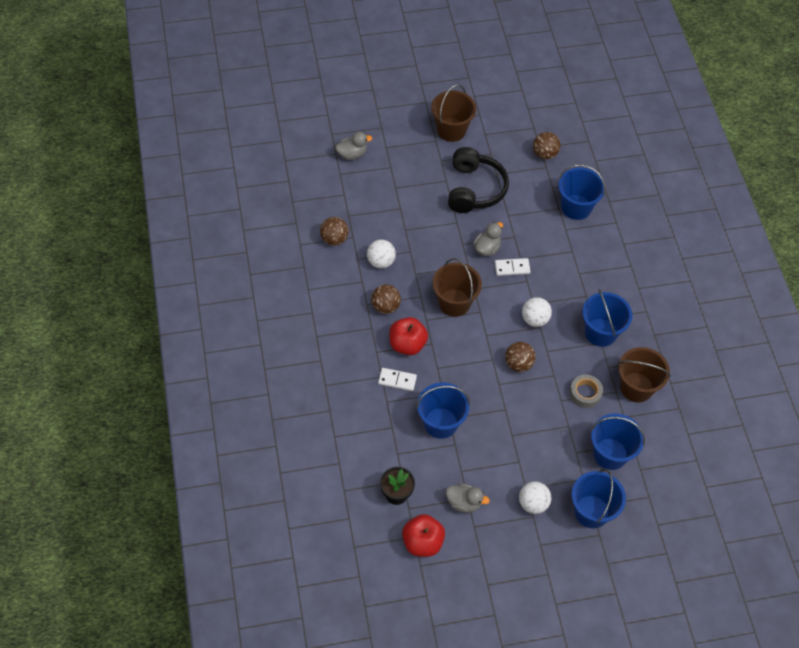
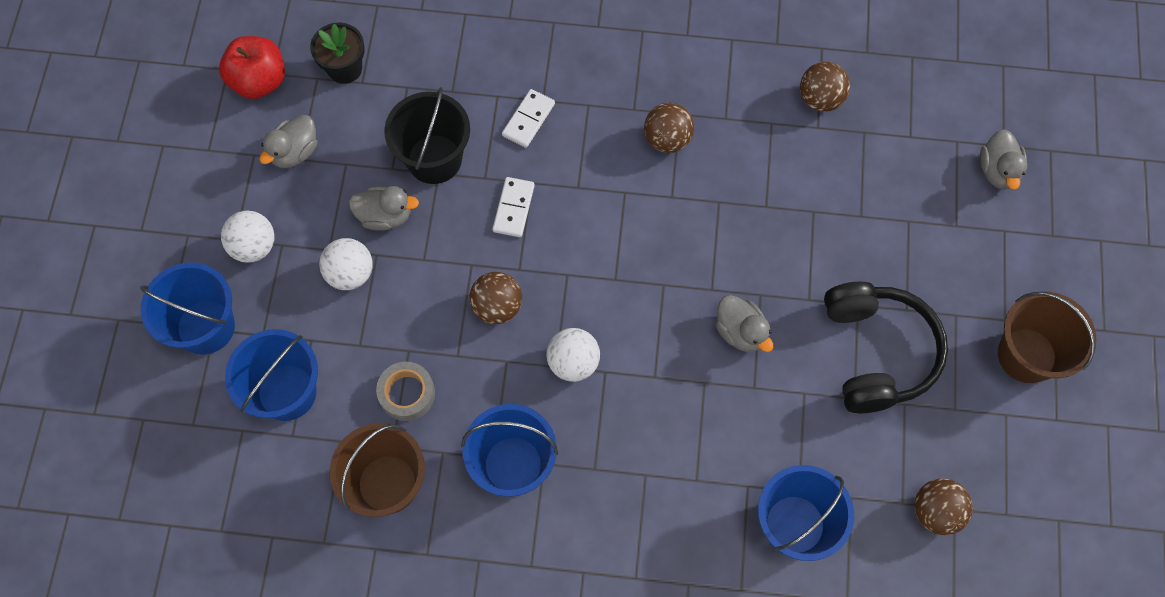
camera: 110 degrees right, 10 degrees up
(381, 262) = (757, 156): white ball -> white ball (350, 273)
(407, 344) = (587, 151): red apple -> none
(440, 423) = (434, 159): blue bucket -> black bucket
(454, 303) = (644, 244): brown bucket -> none
(474, 189) = (877, 352): black headphones -> black headphones turned 120 degrees counterclockwise
(486, 438) = (385, 216): none -> grey duck
(512, 268) = (688, 360): white domino -> white domino (514, 208)

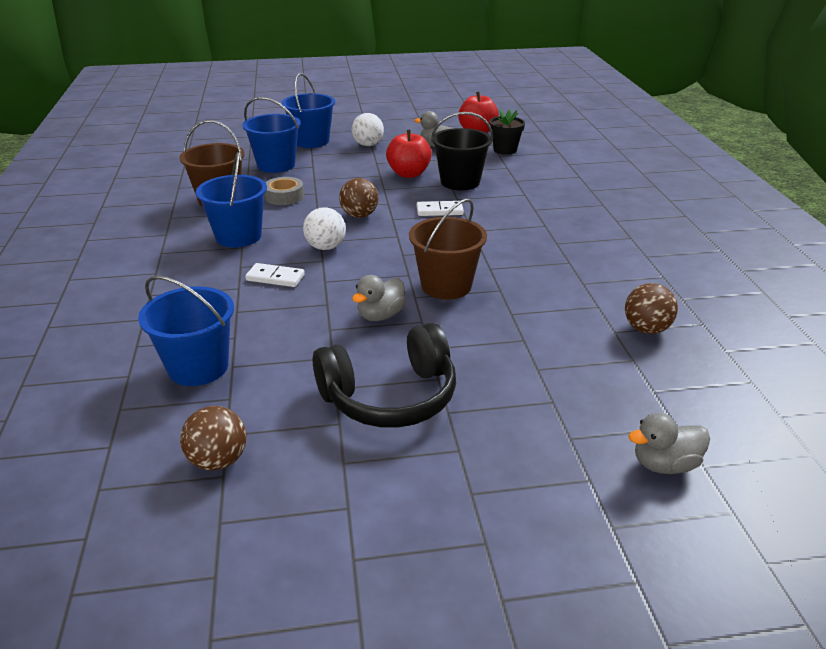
camera: 75 degrees right, 35 degrees down
(350, 273) = (363, 170): white ball -> none
(385, 216) = (409, 174): grey duck -> red apple
(528, 120) = (514, 206): white domino -> white domino (275, 278)
(667, 139) = (541, 260): brown ball -> none
(1026, 355) = (432, 518): brown bucket -> brown bucket (446, 286)

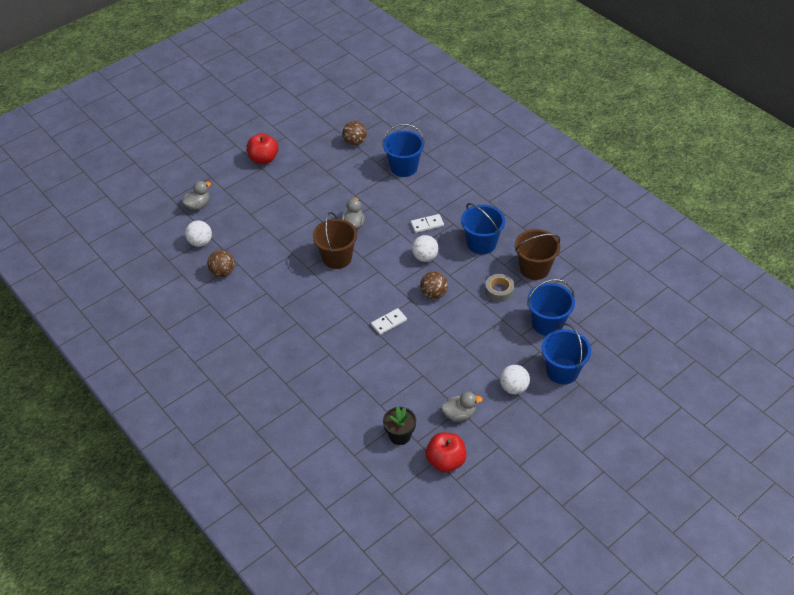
camera: 150 degrees right, 15 degrees up
(390, 397) = (316, 188): black headphones -> none
(409, 174) = (445, 358): red apple -> red apple (263, 159)
(460, 182) = (400, 365): black bucket -> none
(677, 388) = (200, 242): none -> white ball

